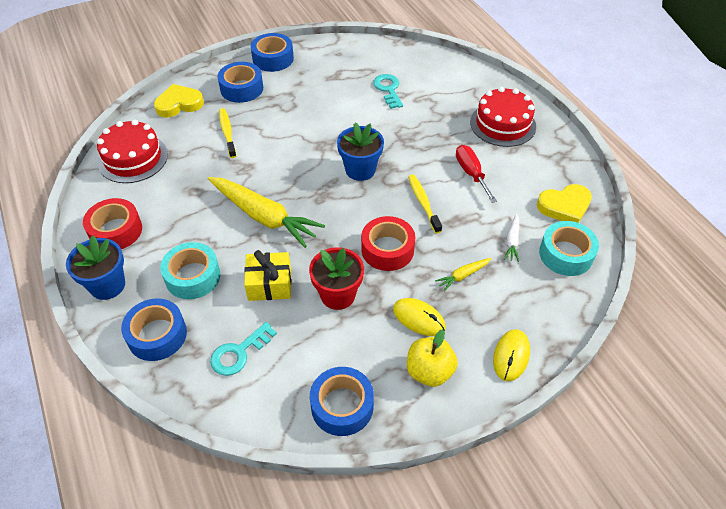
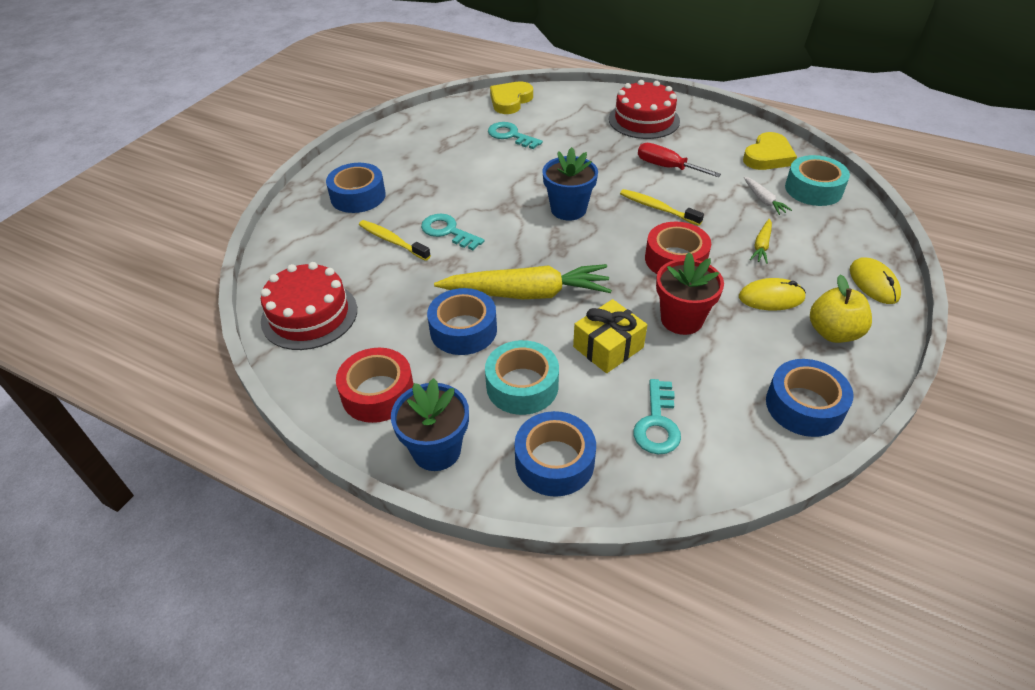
camera: 35 degrees left, 5 degrees down
(179, 104) = (301, 240): yellow heart -> yellow heart (510, 101)
(266, 144) = (448, 231): none -> turquoise key
(273, 59) = (359, 157): blue tape -> blue tape (463, 330)

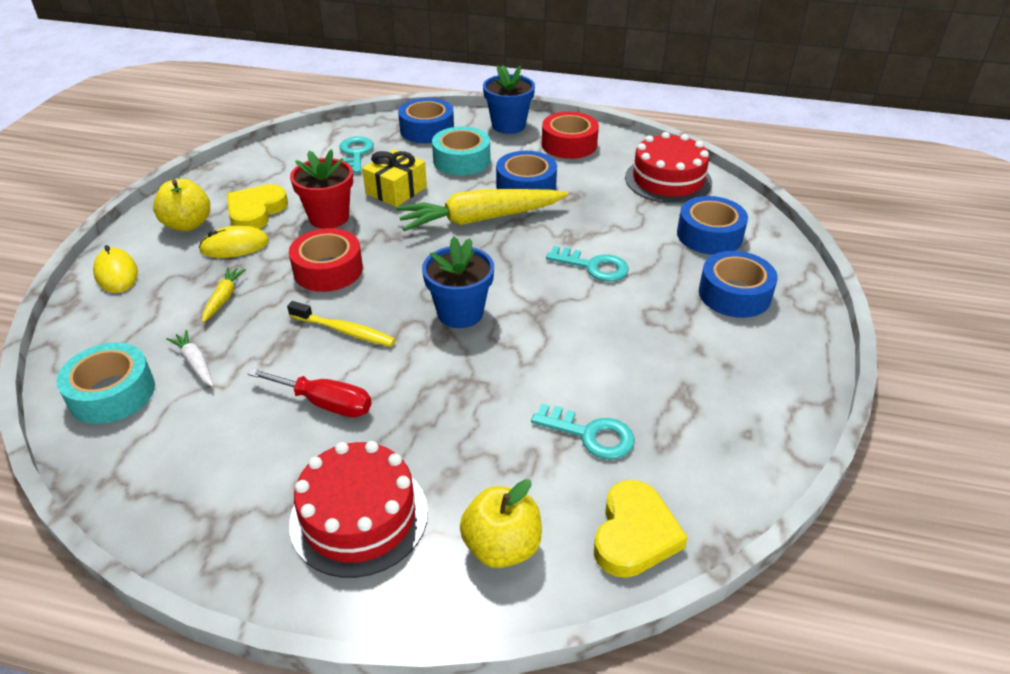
camera: 165 degrees right, 5 degrees down
(392, 241) = (647, 248): yellow toothbrush -> none
(575, 104) = (502, 547): none -> yellow apple
(768, 156) = (152, 452): yellow heart -> yellow heart (256, 211)
(804, 406) = (240, 175): blue tape -> blue tape (709, 235)

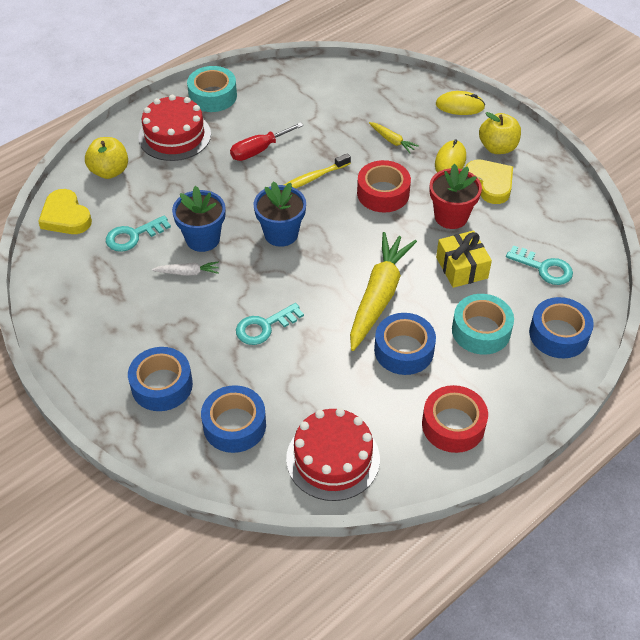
camera: 125 degrees right, 10 degrees up
(112, 393) = (341, 83): turquoise tape -> turquoise tape (213, 96)
(195, 363) = (338, 115): white carrot -> white carrot (187, 272)
(508, 125) = (525, 400): blue flower pot -> blue flower pot (203, 239)

